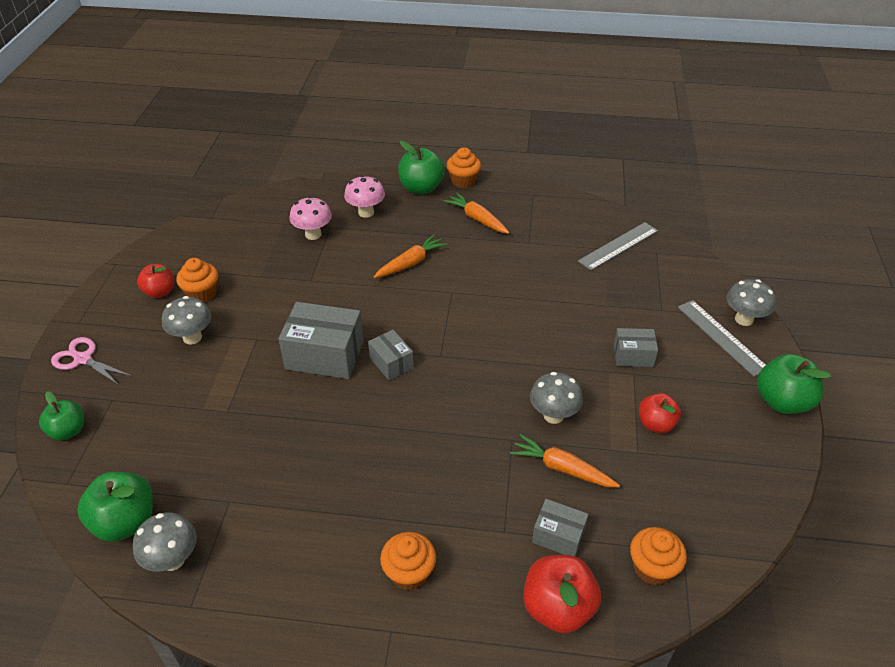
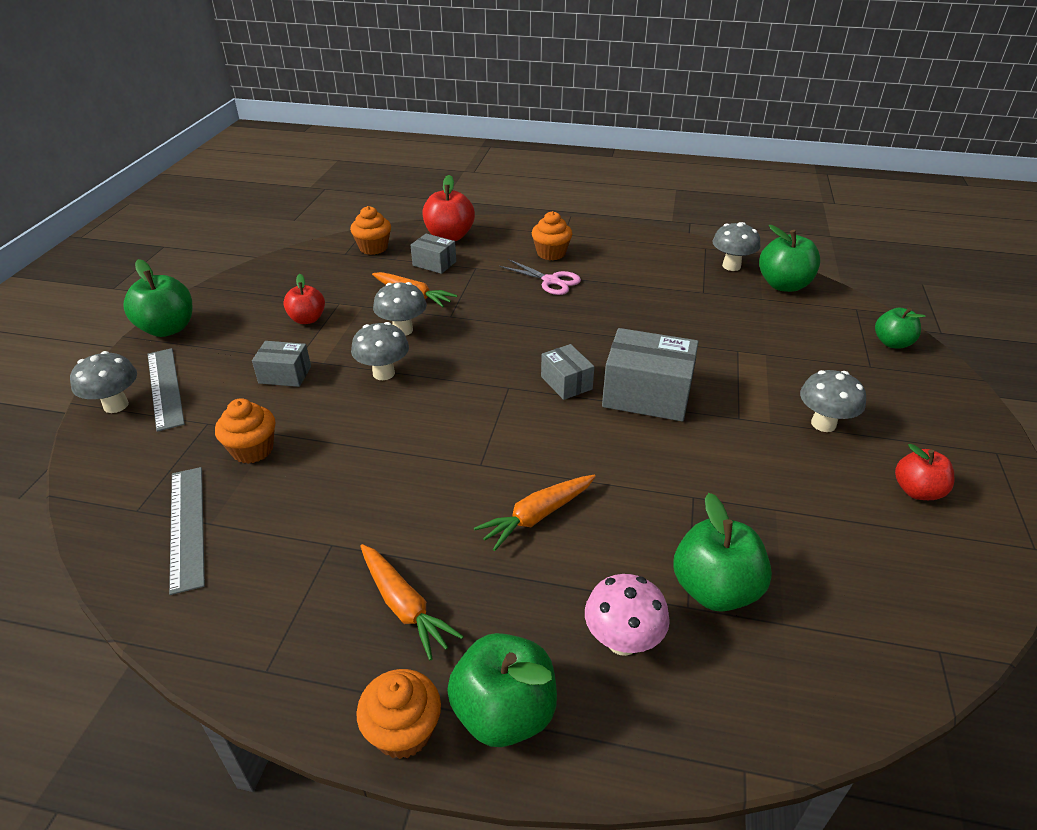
camera: 175 degrees left, 5 degrees down
(83, 359) = (943, 407): pink scissors -> pink scissors (550, 281)
(202, 293) = (850, 484): orange cupcake -> orange cupcake (252, 449)
(313, 234) = (715, 589): pink mushroom -> green apple
(550, 362) = (383, 373): none -> grey mushroom
(618, 246) = (187, 526): grey ruler -> grey ruler turned 75 degrees counterclockwise

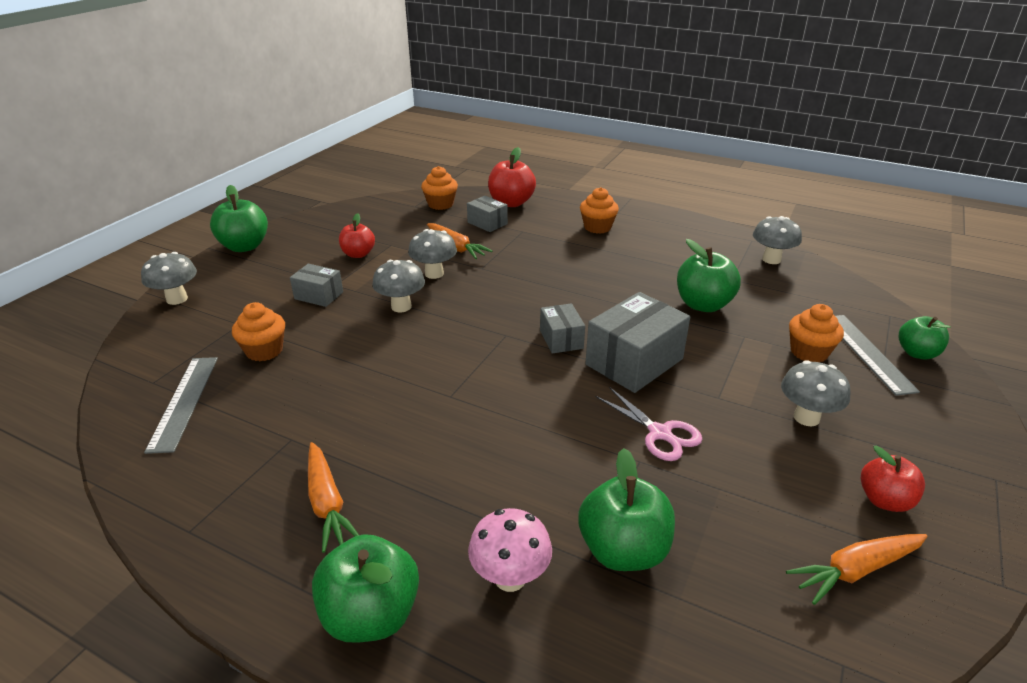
camera: 15 degrees right, 5 degrees down
(165, 388) = (220, 291): grey ruler -> grey ruler (867, 353)
(403, 731) = (276, 609): orange cupcake -> orange cupcake (809, 352)
(537, 516) = (481, 450): orange carrot -> orange carrot (855, 570)
(550, 281) = (586, 250): pink scissors -> pink scissors (659, 433)
(647, 395) = (634, 362): grey box -> grey box turned 75 degrees counterclockwise
(783, 285) = (819, 283): green apple -> green apple (703, 305)

